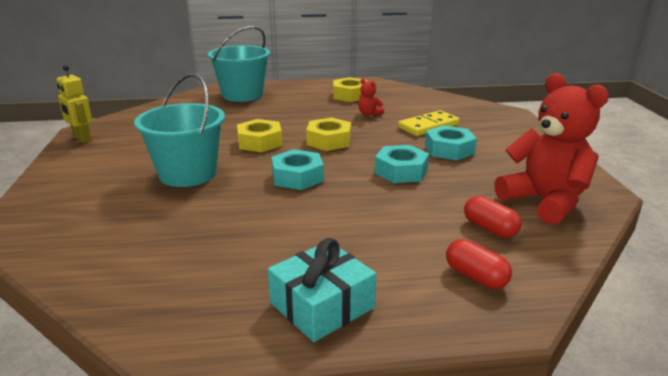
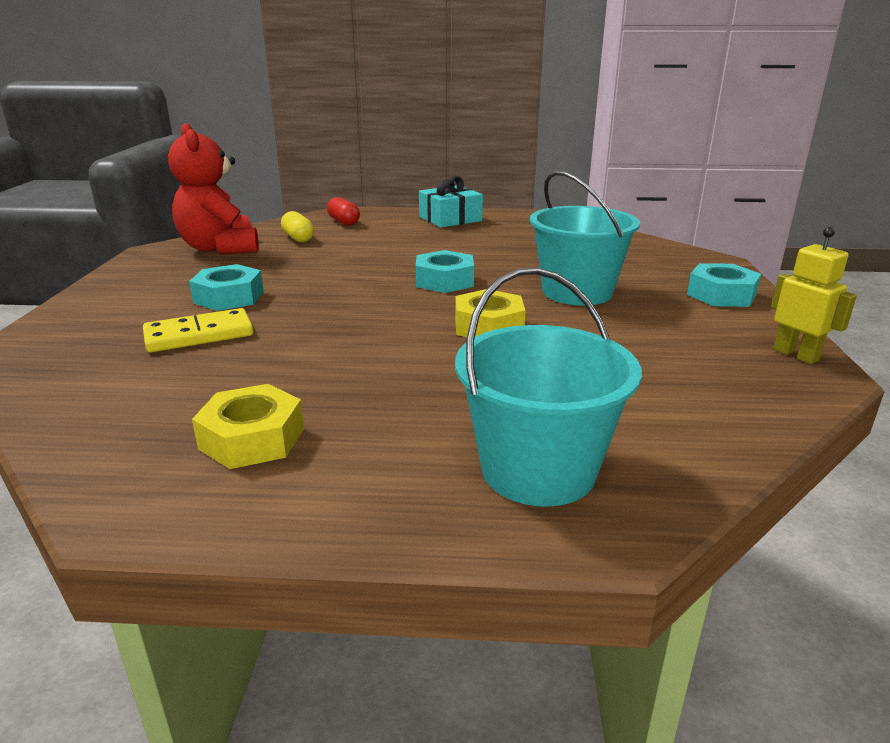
camera: 170 degrees left, 0 degrees up
(329, 141) = (382, 321): yellow nut -> none
(369, 114) = (269, 370): red teddy bear -> none
(401, 171) = (321, 279): turquoise nut -> turquoise nut (721, 295)
(490, 228) = (298, 238): red capsule -> yellow capsule

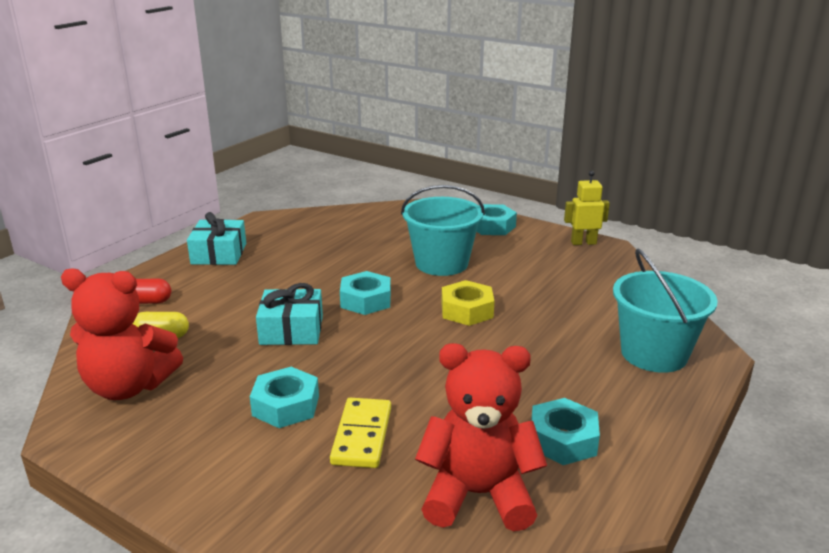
camera: 60 degrees left, 0 degrees up
(120, 410) = (478, 495): none -> red teddy bear
(252, 438) = (562, 440): yellow nut -> turquoise nut
(354, 269) = (291, 330): none -> turquoise gift

